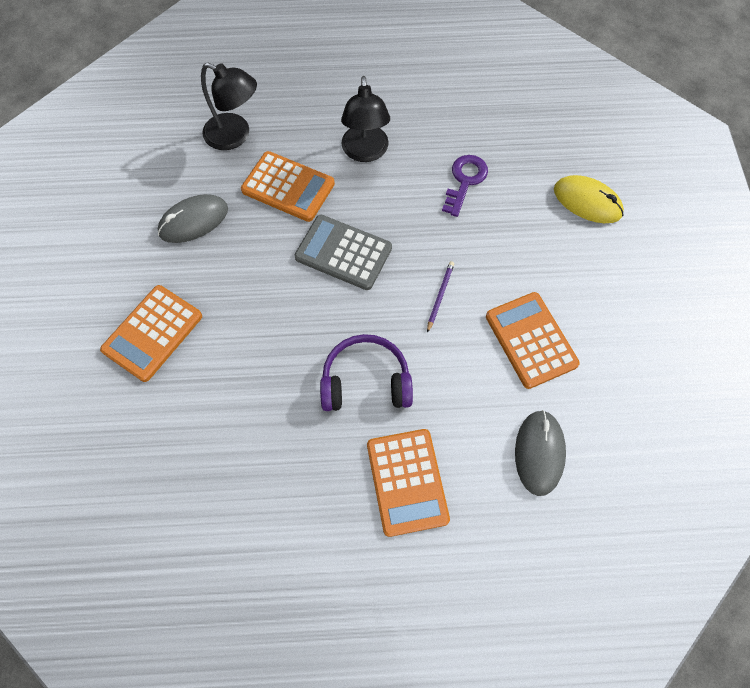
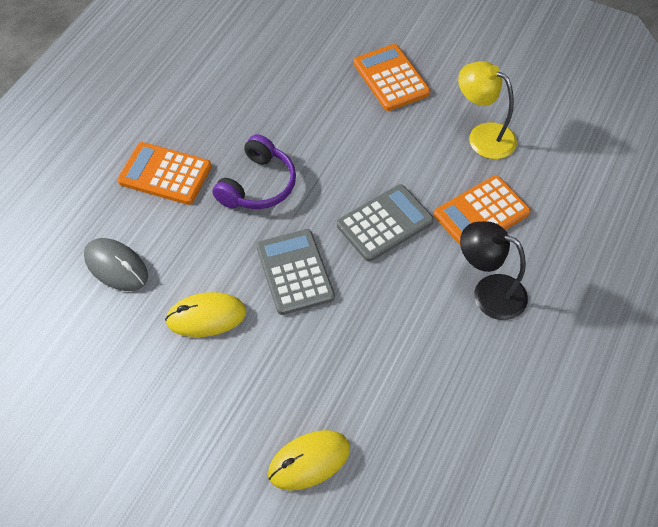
camera: 120 degrees right, 10 degrees down
(193, 221) = (483, 136): grey mouse -> yellow lamp
(235, 136) = (566, 198): black lamp -> none
(440, 296) = (295, 272): purple pencil -> grey calculator
(465, 181) = (403, 360): purple key -> none
(530, 340) = (206, 317): orange calculator -> yellow mouse

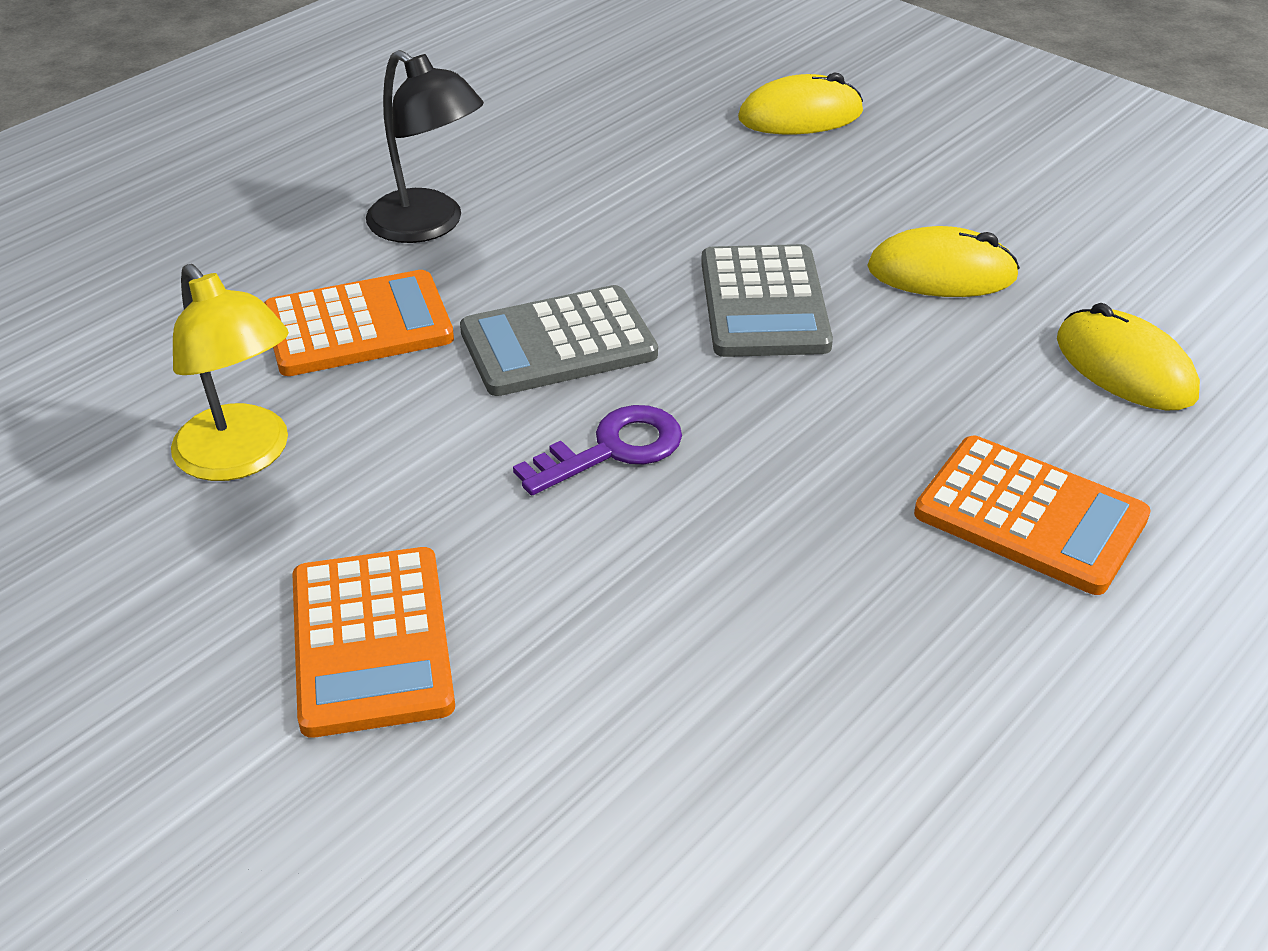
camera: 165 degrees left, 15 degrees down
(116, 266) = (1125, 367): grey mouse -> yellow mouse
(258, 185) = (806, 454): purple headphones -> none
(338, 170) = (613, 450): none -> purple key

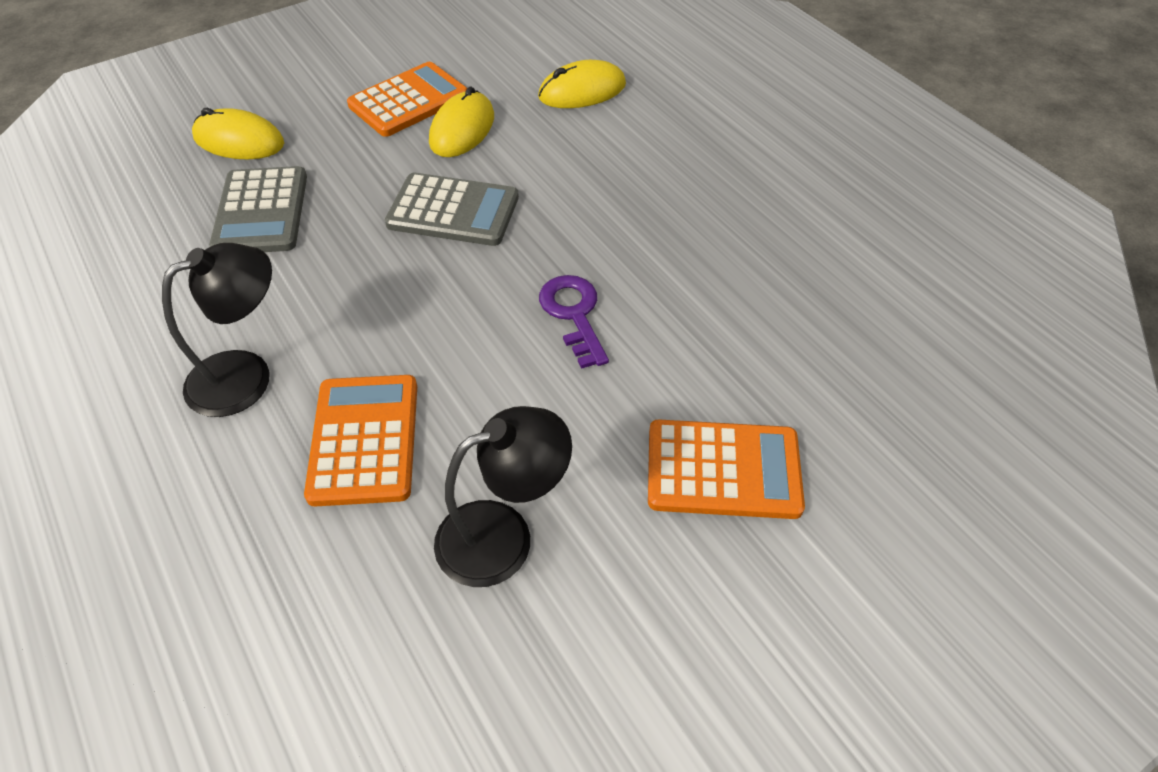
camera: 75 degrees left, 10 degrees up
(242, 457) = (503, 535): yellow lamp -> black lamp
(558, 343) = (447, 321): grey calculator -> grey calculator (261, 212)
(800, 115) = (239, 141): yellow mouse -> yellow mouse turned 75 degrees counterclockwise
(1030, 516) = (688, 159): orange calculator -> orange calculator (409, 101)

